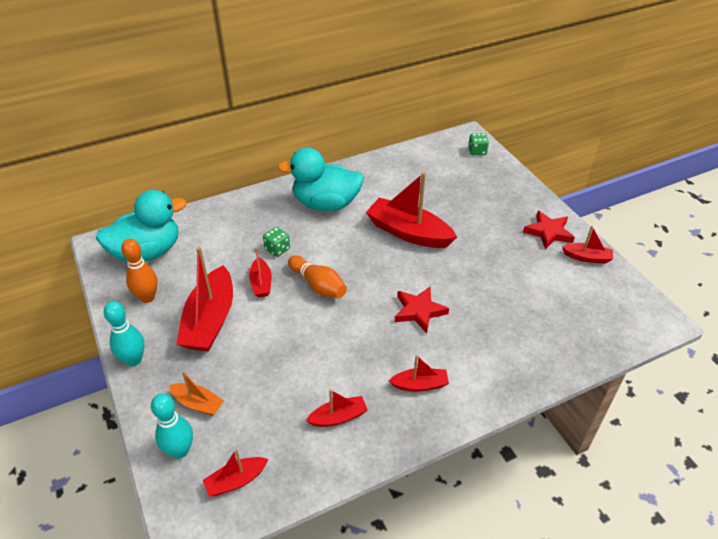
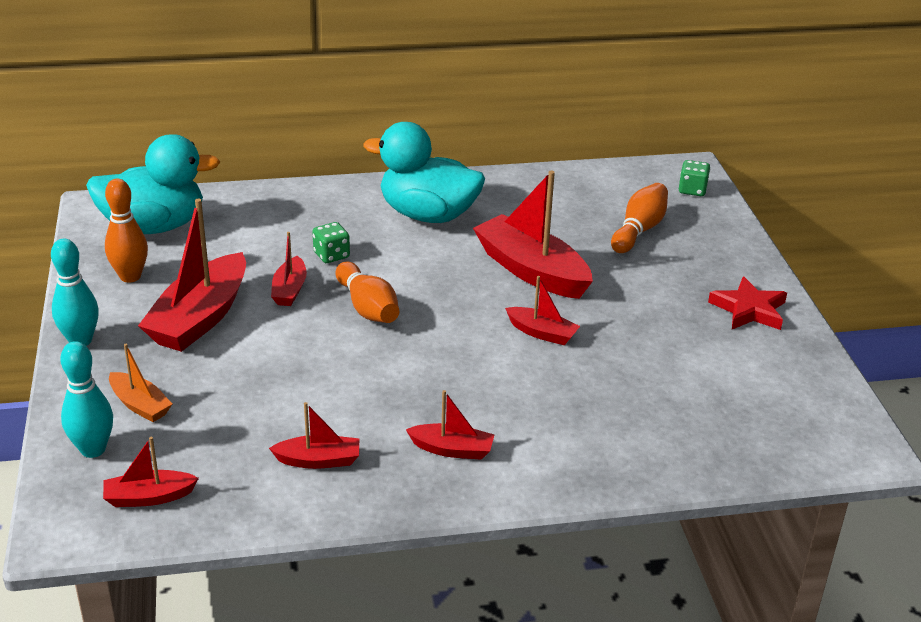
camera: 15 degrees right, 10 degrees down
(419, 311) = (497, 365): red star -> none
(459, 187) = (639, 230): none -> orange bowling pin
(587, 257) = (793, 352): red boat -> red boat (542, 333)

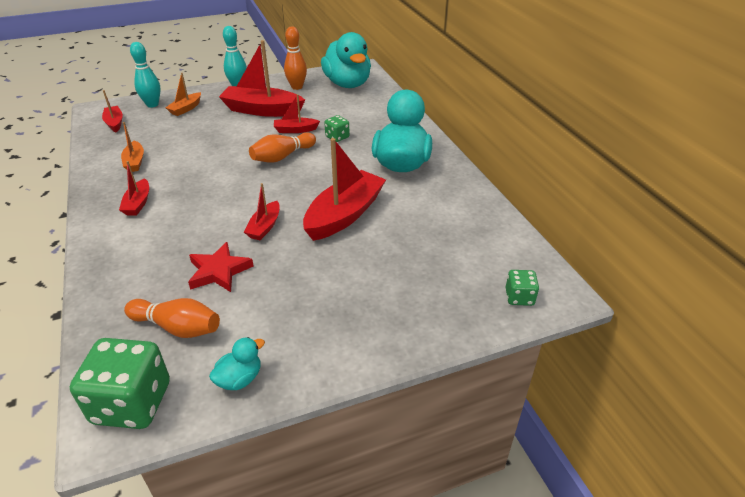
camera: 80 degrees right, 5 degrees up
(318, 460) = (135, 162): red boat -> orange boat
(639, 230) = (427, 266): orange bowling pin -> orange bowling pin (177, 327)
(749, 310) = (319, 343): red star -> red star (219, 271)
(797, 362) = (240, 379): none -> turquoise duck
(831, 433) = (132, 403): none -> green dice

